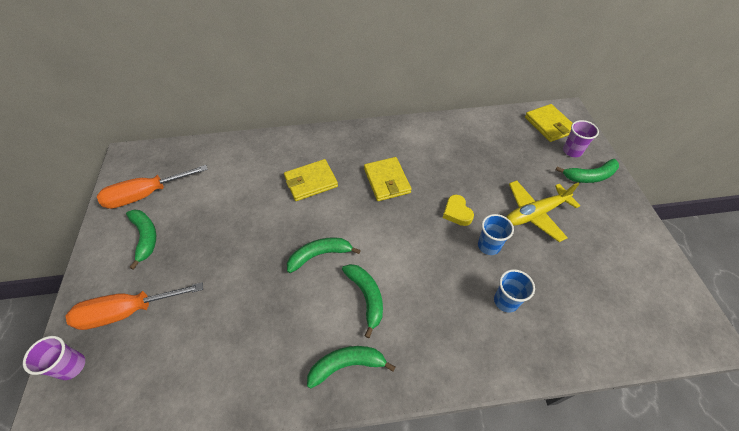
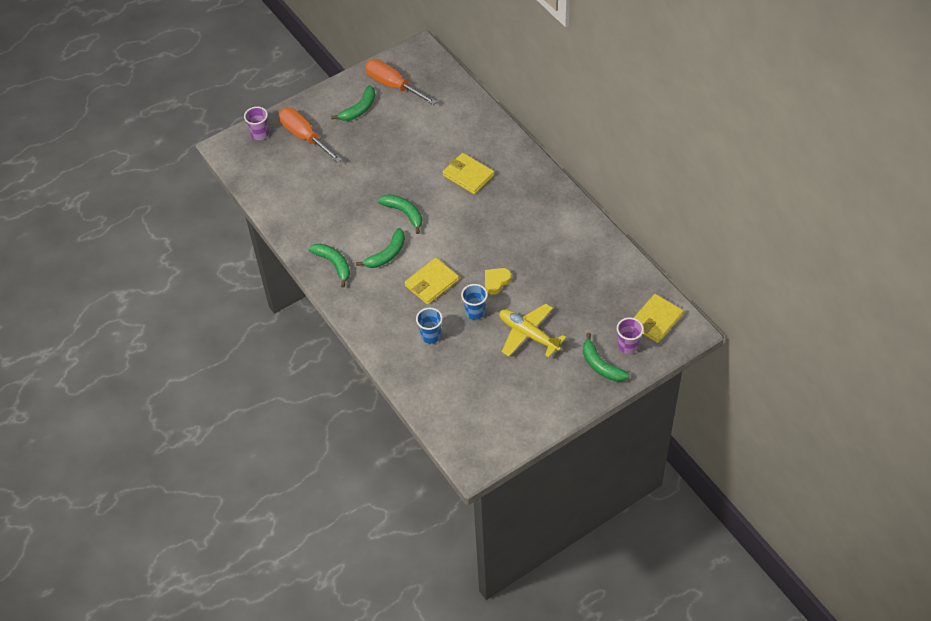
camera: 65 degrees right, 0 degrees up
(387, 181) = (501, 223): yellow wallet -> yellow wallet (432, 283)

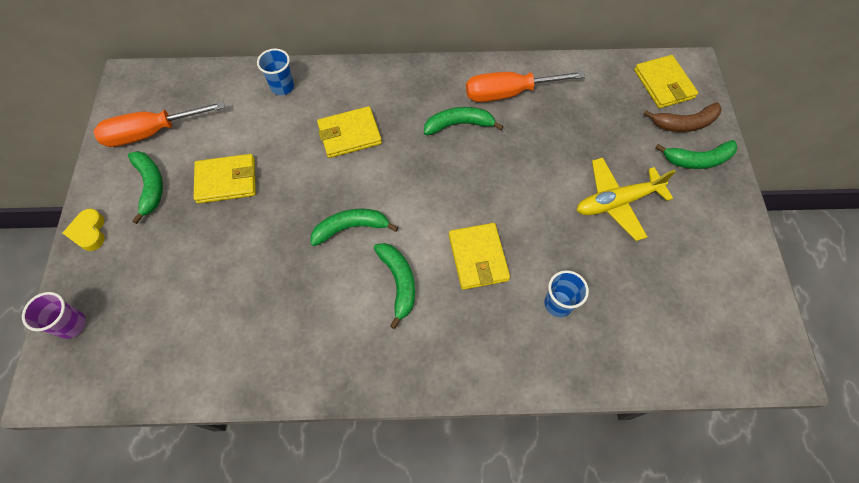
camera: 60 degrees left, 10 degrees up
(304, 136) = (130, 271): orange screwdriver -> orange screwdriver (508, 93)
(334, 264) = (367, 355): green banana -> green banana (459, 124)
(389, 139) = (226, 180): none -> yellow wallet
(475, 312) = (552, 236): blue cup -> blue cup (282, 87)
(496, 282) = (521, 191): yellow heart -> yellow heart (89, 232)
(628, 346) = (684, 123): purple cup -> brown banana

